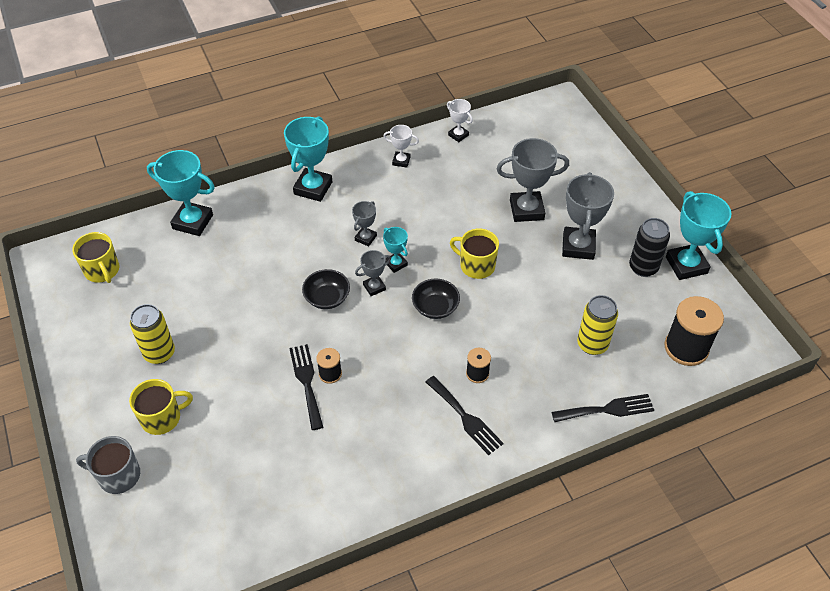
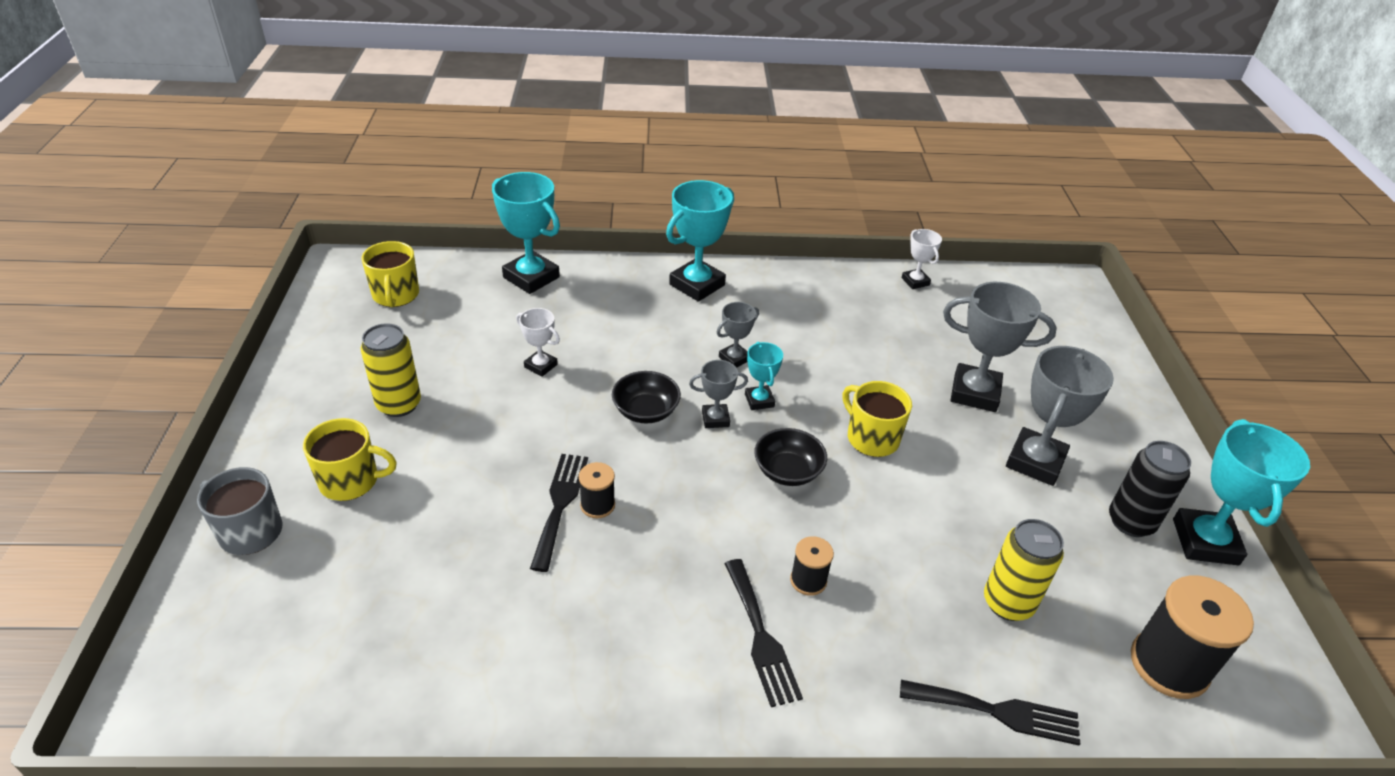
camera: 20 degrees right, 10 degrees down
(401, 161) = (825, 288): white trophy -> white trophy (541, 366)

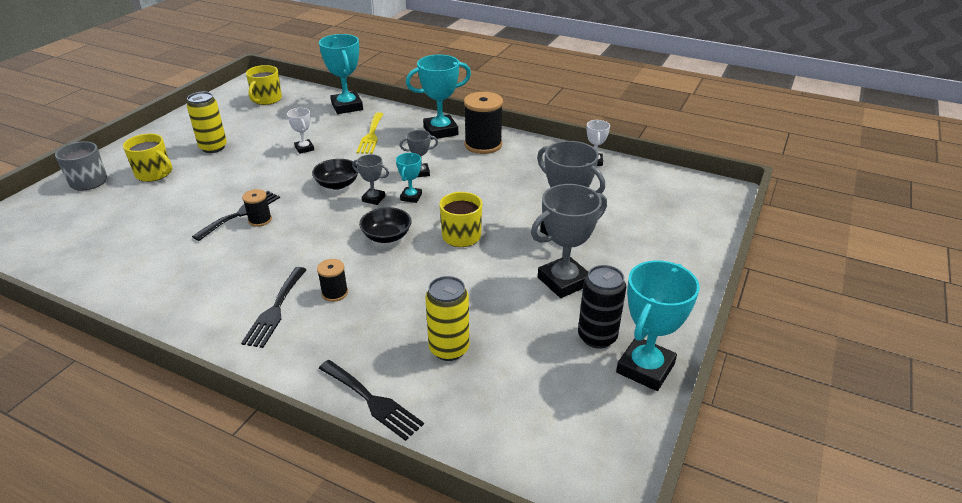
camera: 30 degrees right, 5 degrees down
(613, 317) = (371, 135): none -> yellow fork
(1169, 665) = (526, 425): black spool -> black spool (483, 145)

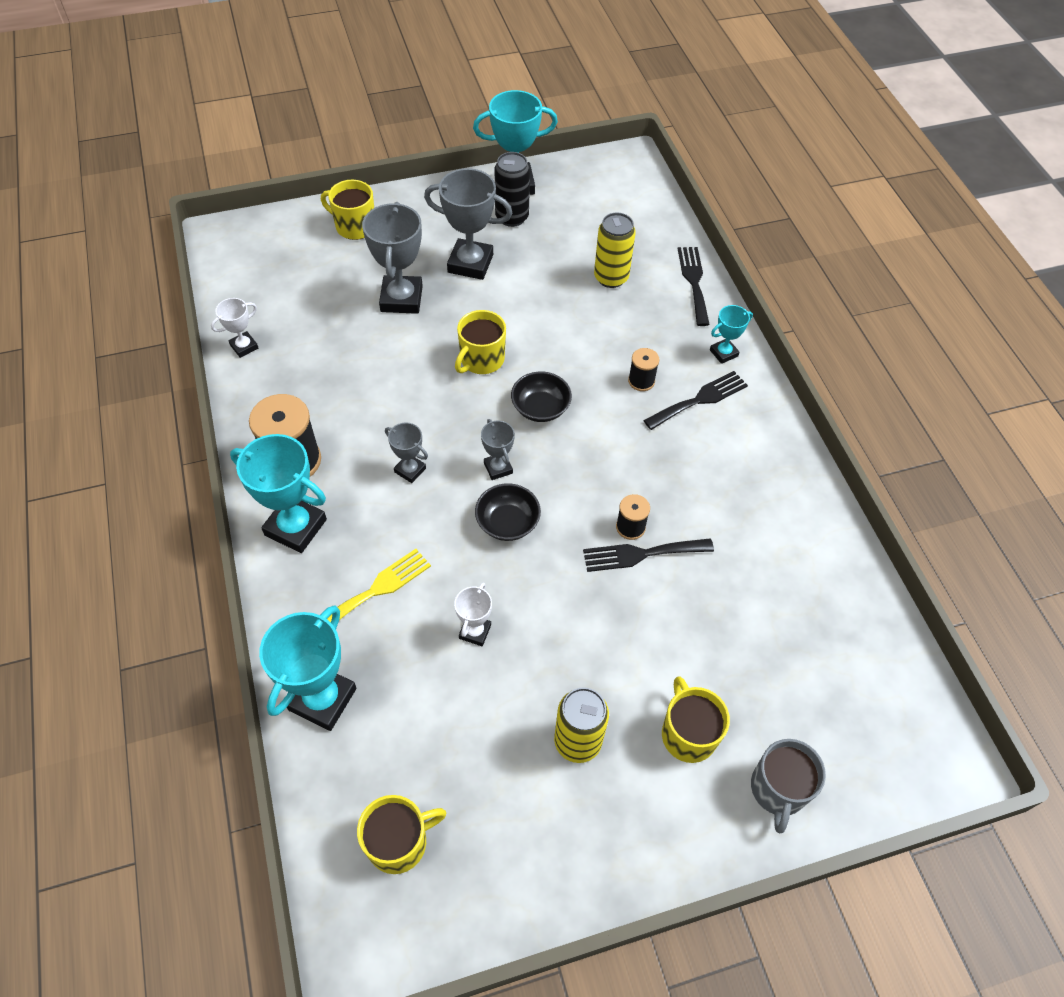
camera: 135 degrees left, 20 degrees up
(411, 197) = (462, 441): turquoise trophy -> turquoise trophy (723, 353)
(674, 248) = (354, 226): none -> yellow mug

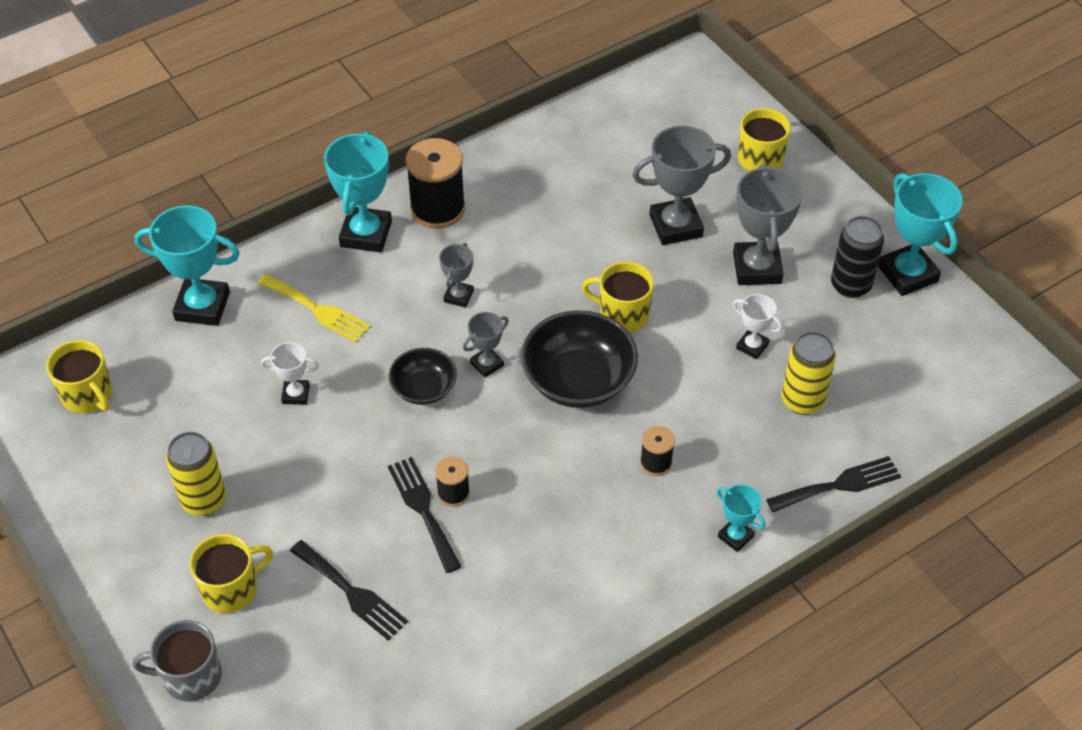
camera: 75 degrees right, 5 degrees down
(244, 346) = (557, 130): white trophy -> white trophy (752, 346)
(540, 408) = (578, 380): black bowl -> black bowl, size x1.71
(699, 400) = (652, 524): black fork -> black fork (352, 593)

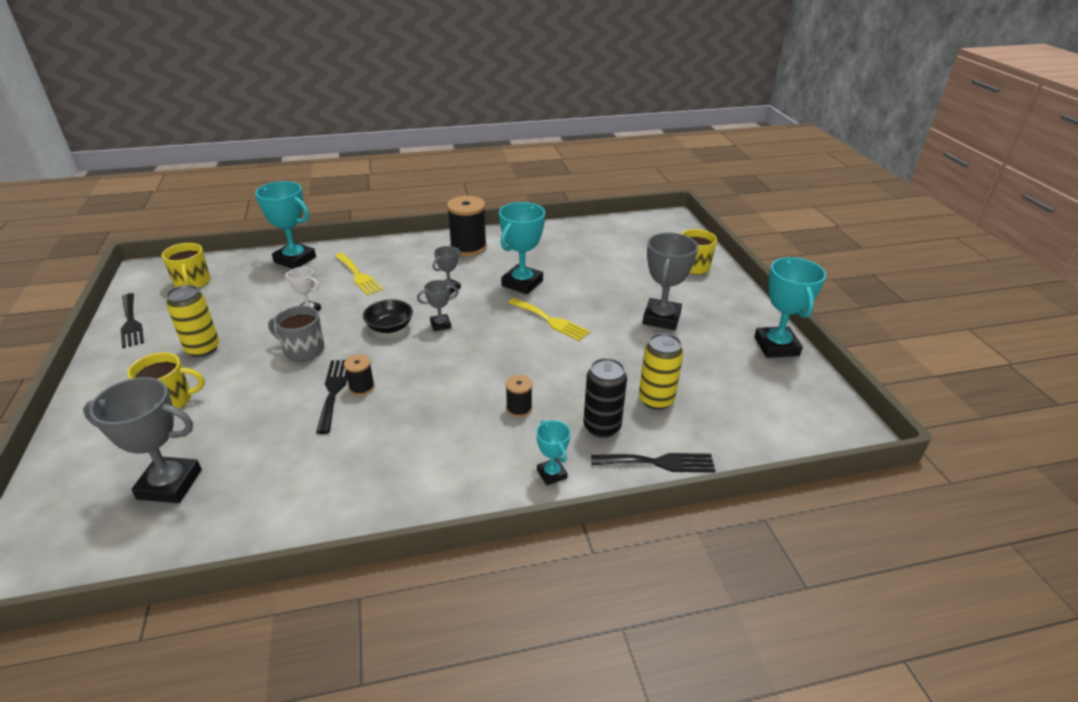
camera: 20 degrees right, 15 degrees down
(190, 676) = (91, 444): grey mug -> grey mug (303, 350)
(352, 593) = (243, 426): black fork -> black fork (131, 322)
(366, 234) = (416, 249): turquoise trophy -> turquoise trophy (522, 283)
(578, 380) = (495, 348): black bowl -> none
(622, 314) = (550, 320): yellow mug -> yellow fork
(676, 226) = (616, 286): grey trophy -> grey trophy (170, 484)
(752, 346) = (634, 359): white trophy -> none
(850, 285) = (728, 343): black can -> black can (602, 427)

